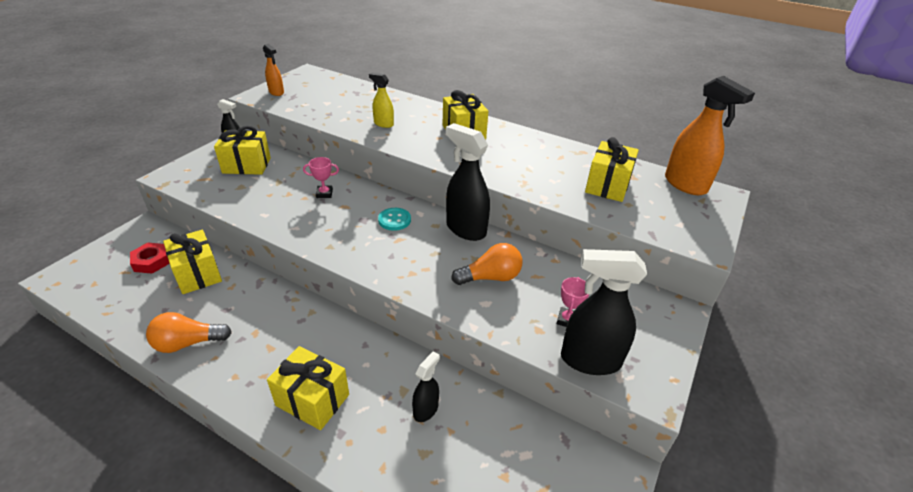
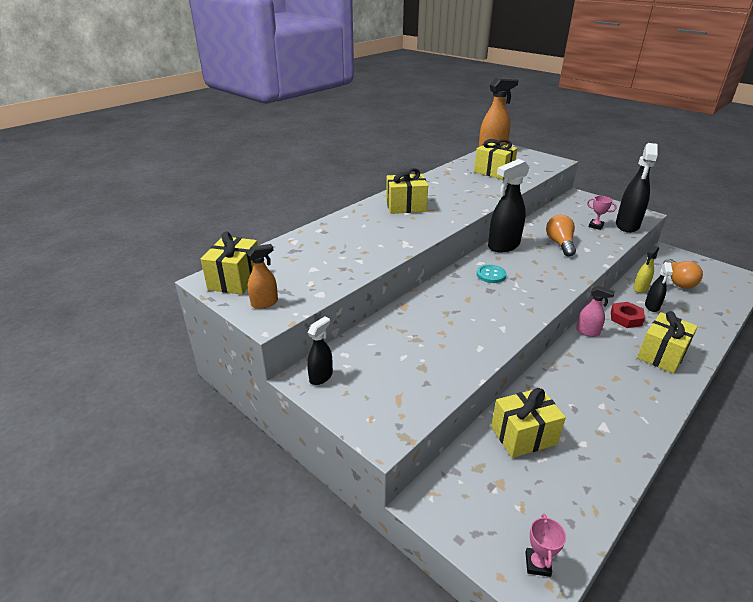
camera: 75 degrees left, 5 degrees down
(151, 261) = (502, 481): red nut -> red nut (626, 318)
(188, 343) = (624, 432): orange light bulb -> orange light bulb (678, 281)
(247, 165) = (374, 364): yellow gift -> yellow gift (235, 280)
(324, 193) = (444, 309): pink trophy -> pink trophy (537, 564)
(354, 331) = (587, 332): none -> pink spray bottle
(383, 124) = (378, 240): yellow spray bottle -> yellow spray bottle (640, 288)
(426, 410) = (652, 306): black spray bottle -> black spray bottle turned 120 degrees counterclockwise

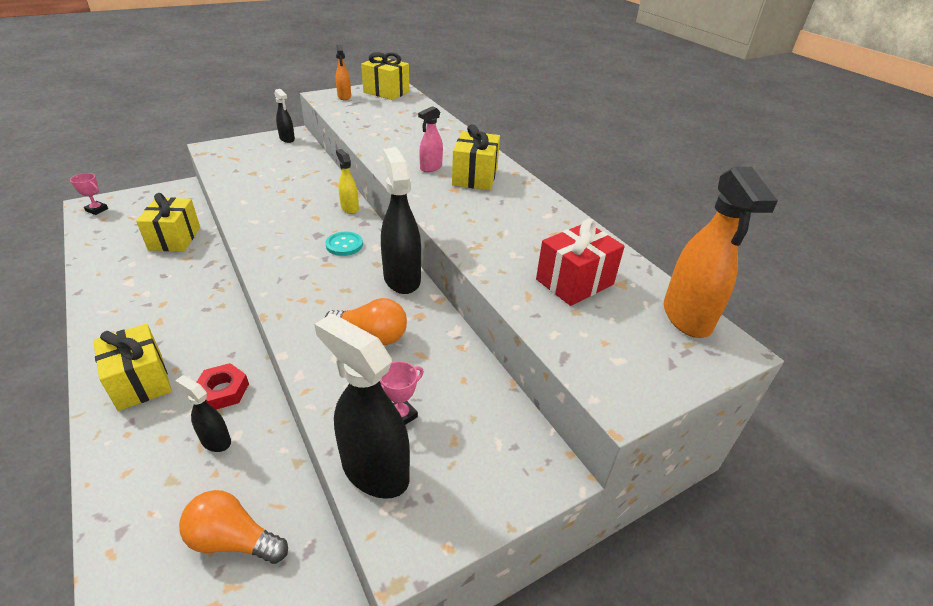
camera: 105 degrees right, 5 degrees up
(493, 172) = (574, 282): yellow gift -> red gift
(587, 332) = (235, 338): pink spray bottle -> pink spray bottle (431, 168)
(640, 288) = (262, 458): yellow spray bottle -> yellow spray bottle (349, 208)

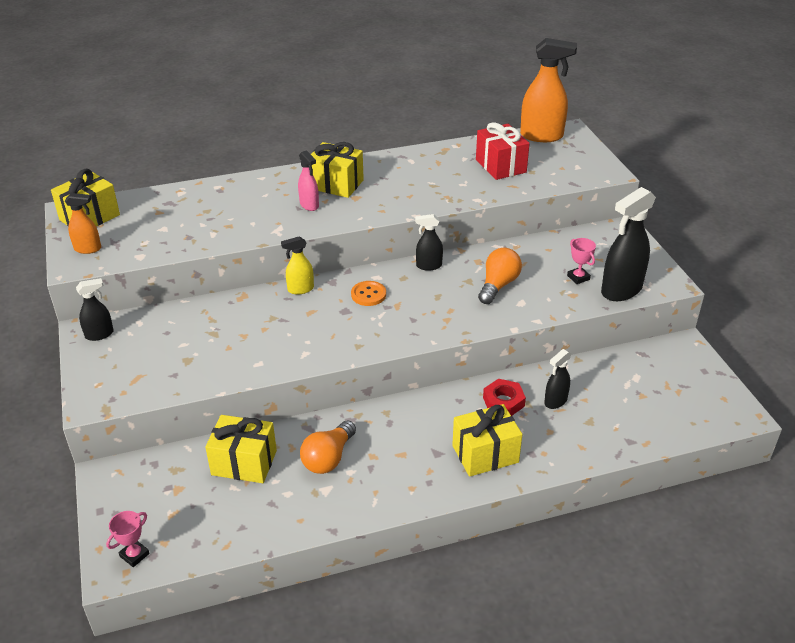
camera: 75 degrees left, 0 degrees up
(234, 540) = (636, 386): orange light bulb -> orange light bulb (328, 458)
(344, 245) = (368, 294): turquoise button -> orange button
(402, 278) = (428, 266): black spray bottle -> black spray bottle, size x0.54

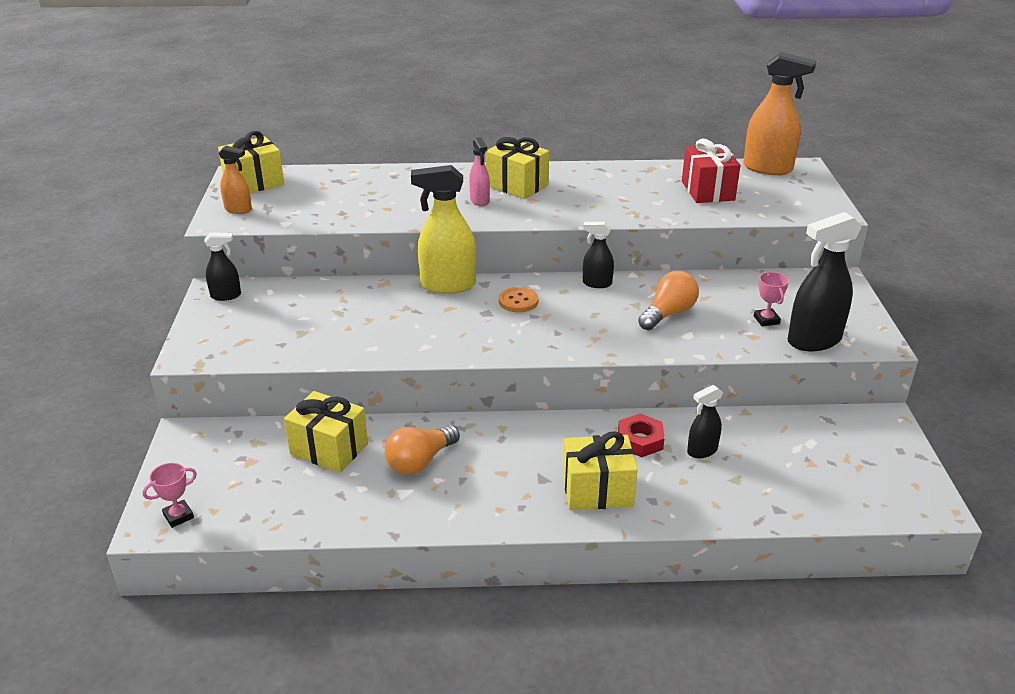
camera: 15 degrees right, 5 degrees down
(300, 289) = (447, 285): yellow spray bottle -> yellow spray bottle, size x1.86

